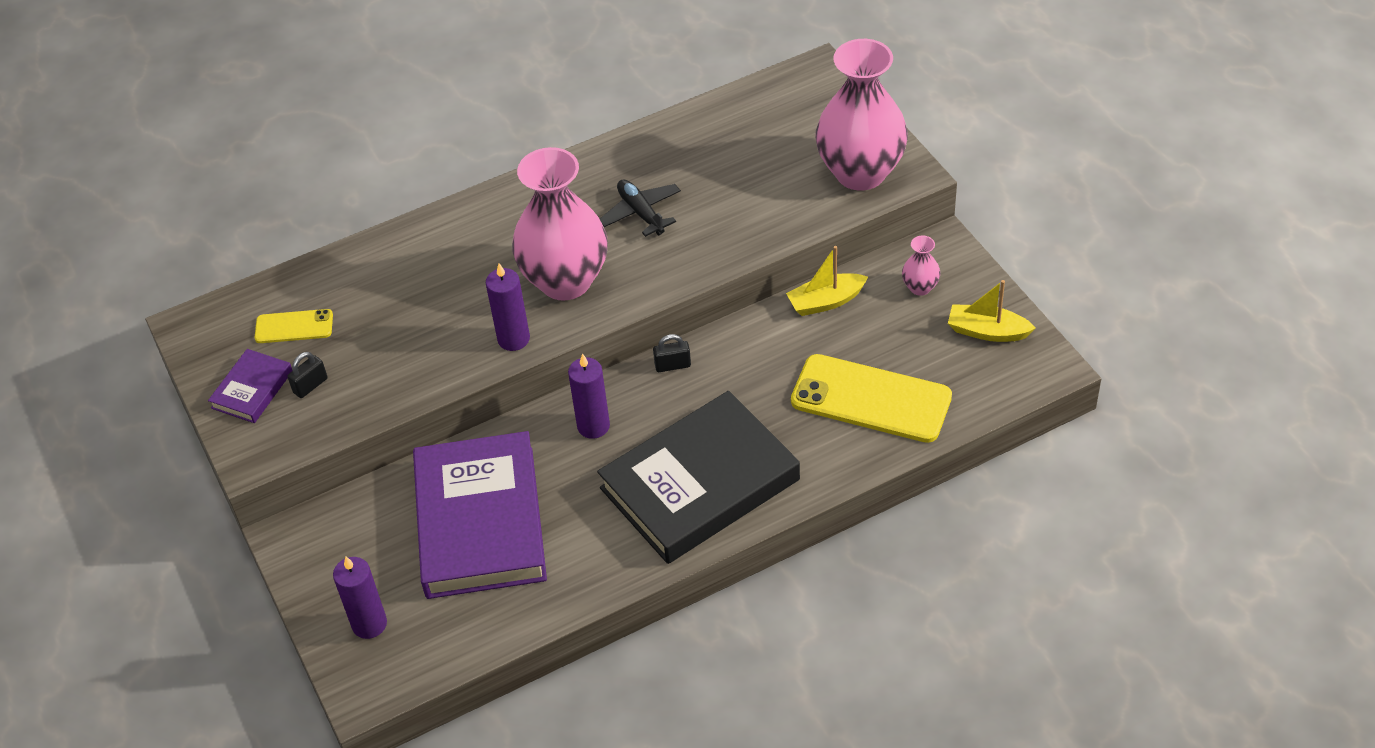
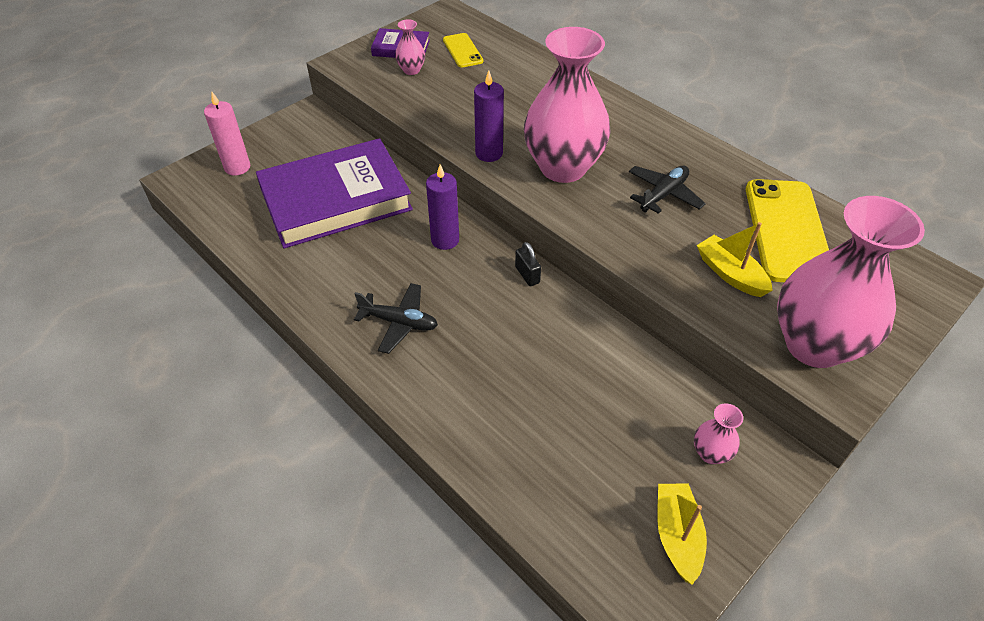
camera: 70 degrees right, 0 degrees up
(310, 385) = (411, 70): black padlock -> pink vase
(369, 624) = (237, 167): purple candle -> pink candle
(700, 484) = (399, 322): black book -> black plane
(825, 302) = (651, 372): yellow boat -> yellow boat (730, 274)
(871, 399) = (538, 437): yellow phone -> yellow phone (786, 231)

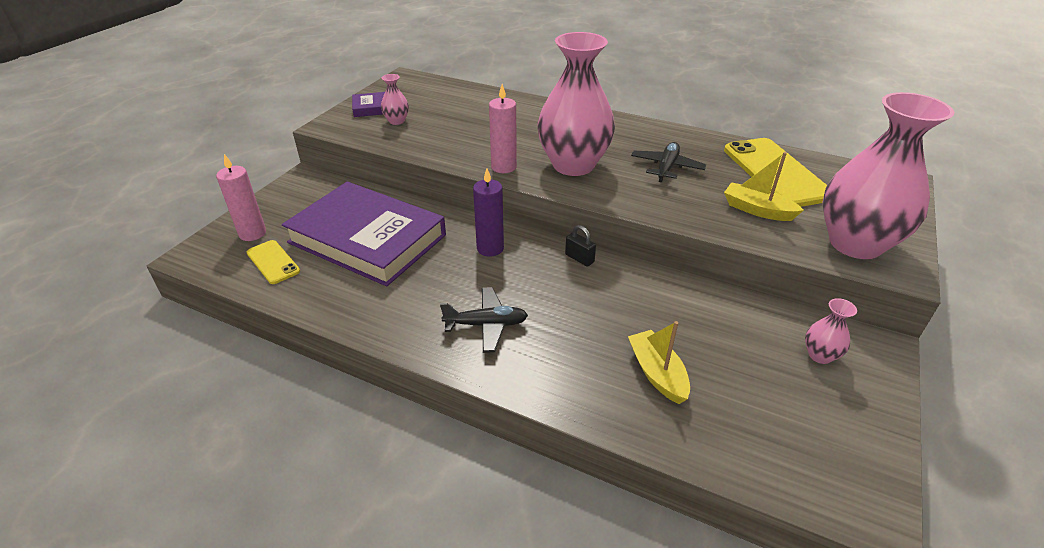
camera: 20 degrees left, 10 degrees down
(335, 199) = (367, 239): purple book -> purple book turned 75 degrees clockwise
(463, 51) = (434, 101): yellow phone -> yellow phone (273, 262)
(489, 153) = (503, 167): purple candle -> pink candle
(677, 535) = (841, 430): yellow boat -> yellow boat (657, 373)

